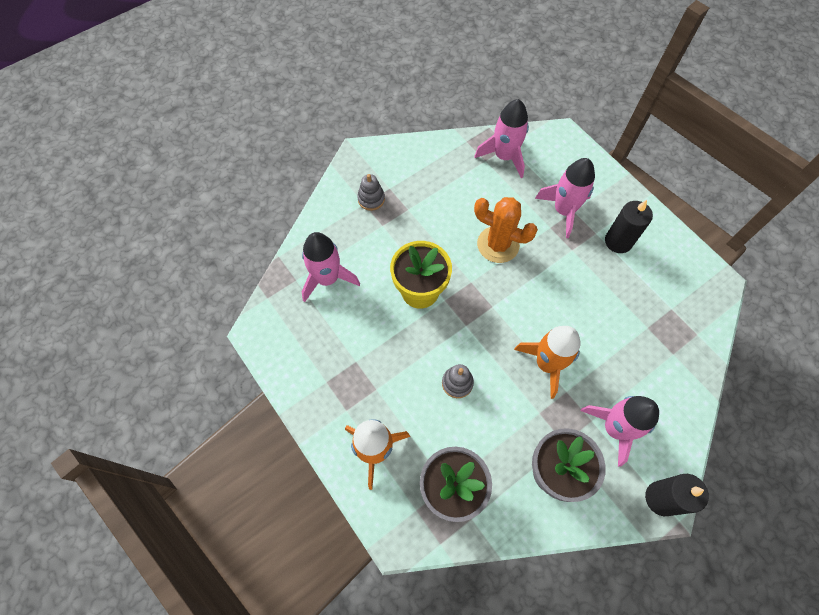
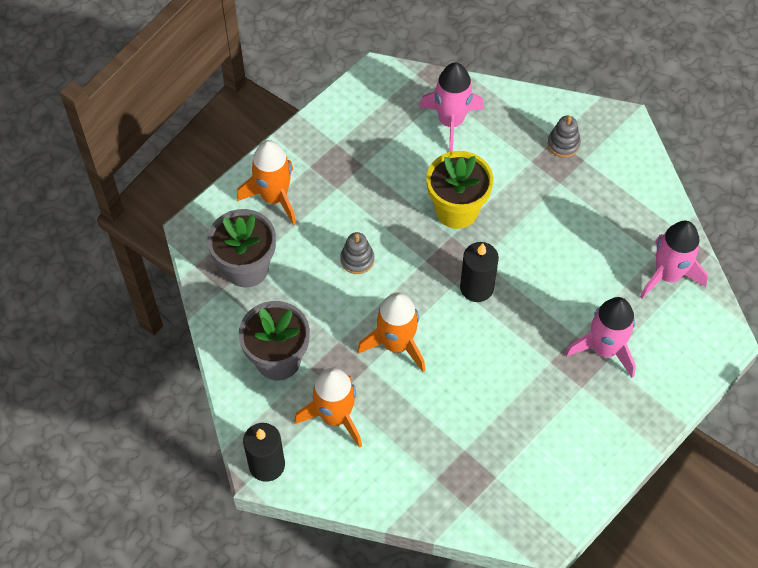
camera: 80 degrees right, 5 degrees down
(498, 244) = (536, 281): orange cactus -> none
(614, 428) = (335, 416): pink rocket -> orange rocket
(618, 241) = (576, 413): black candle -> black candle (476, 287)

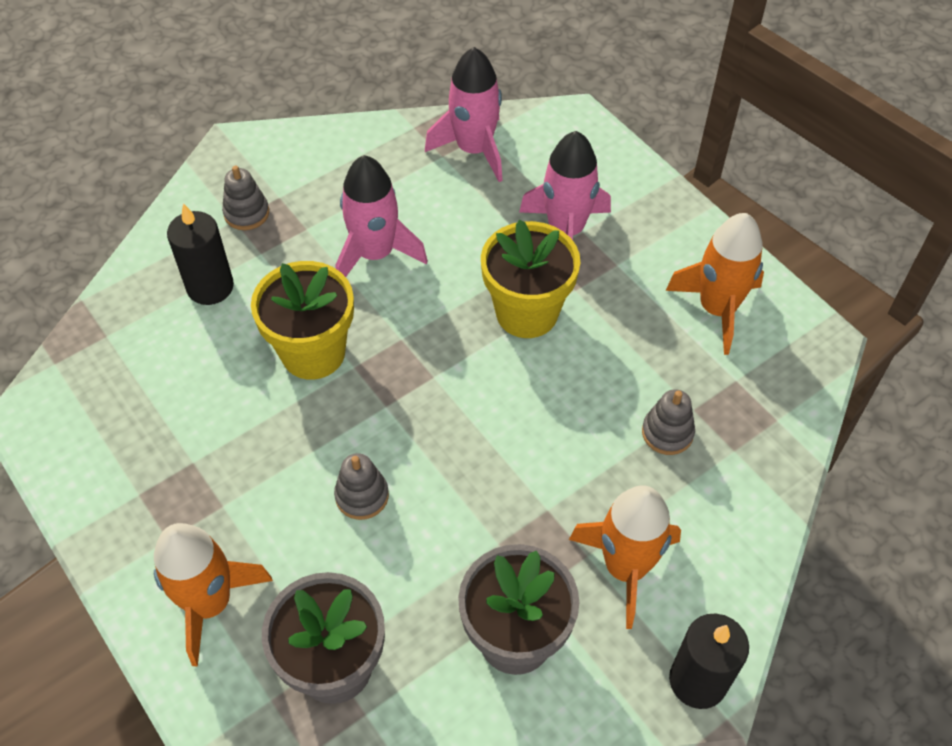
camera: 80 degrees left, 5 degrees down
(396, 344) = (517, 465): orange rocket -> orange rocket (717, 309)
(441, 434) = (667, 433): none -> grey stacking toy
(451, 122) = (159, 334): pink rocket -> pink rocket (375, 254)
(476, 287) = (446, 351): black candle -> black candle (210, 287)
(521, 333) = (527, 313): none -> yellow flower pot

